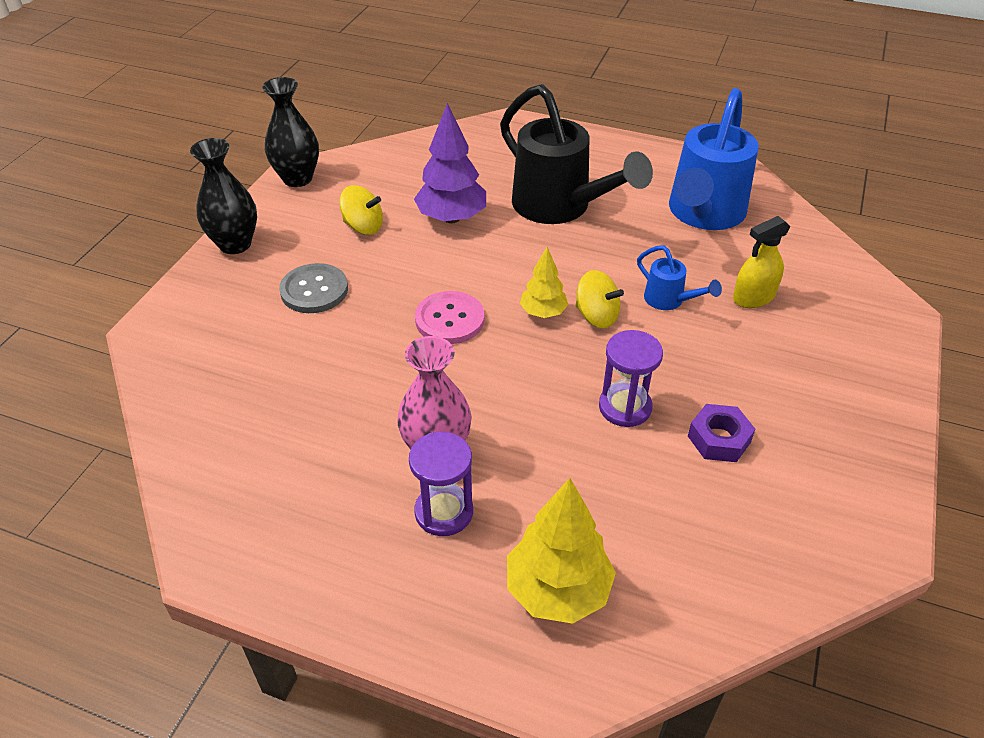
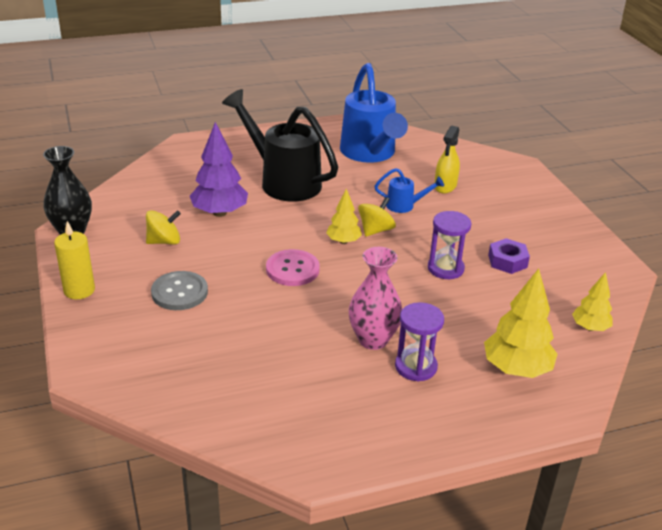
camera: 40 degrees left, 10 degrees down
(235, 244) = (79, 290): black vase -> yellow candle
(560, 208) = (283, 181): black watering can -> black watering can turned 150 degrees counterclockwise
(596, 316) = (375, 230): yellow spinning top -> yellow spinning top turned 45 degrees counterclockwise
(726, 595) = (590, 328): none -> yellow tree

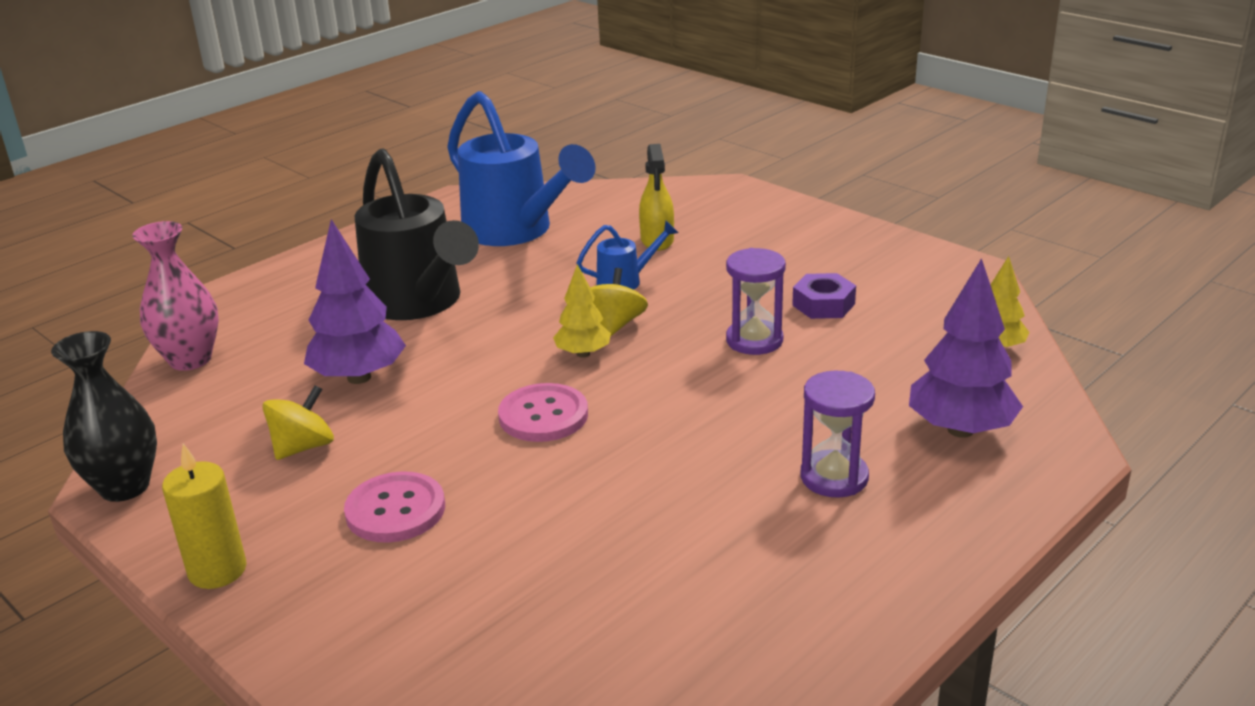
camera: 25 degrees left, 5 degrees down
(179, 292) = (395, 510): grey button -> pink button
(283, 181) = (419, 304): black watering can -> black watering can turned 135 degrees counterclockwise
(373, 340) = (744, 465): pink vase -> pink vase (190, 359)
(516, 369) = (960, 430): yellow tree -> purple tree

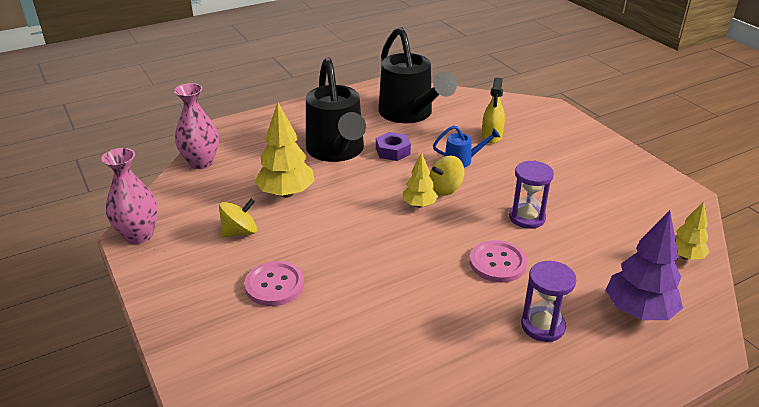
camera: 15 degrees right, 5 degrees up
(125, 487) = (139, 235): black vase -> pink vase
(217, 570) = (166, 300): yellow candle -> none
(359, 377) = (286, 193): purple tree -> yellow tree
(516, 232) = (410, 115): blue watering can -> black watering can
(543, 415) = (381, 242): pink button -> pink button (497, 263)
(615, 324) = (445, 189): yellow spinning top -> yellow spinning top turned 150 degrees counterclockwise
(823, 304) = (580, 201): purple nut -> purple nut (393, 151)

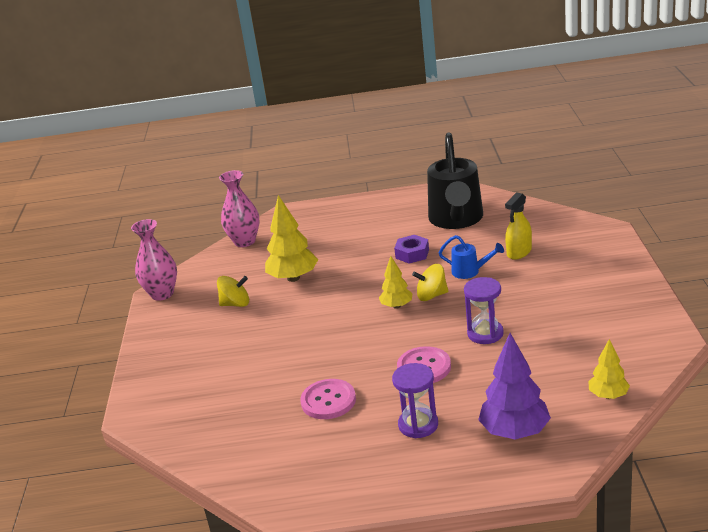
camera: 30 degrees right, 5 degrees down
(274, 285) = (233, 350): pink button -> pink button (328, 401)
(337, 152) = (362, 248): black watering can -> none

